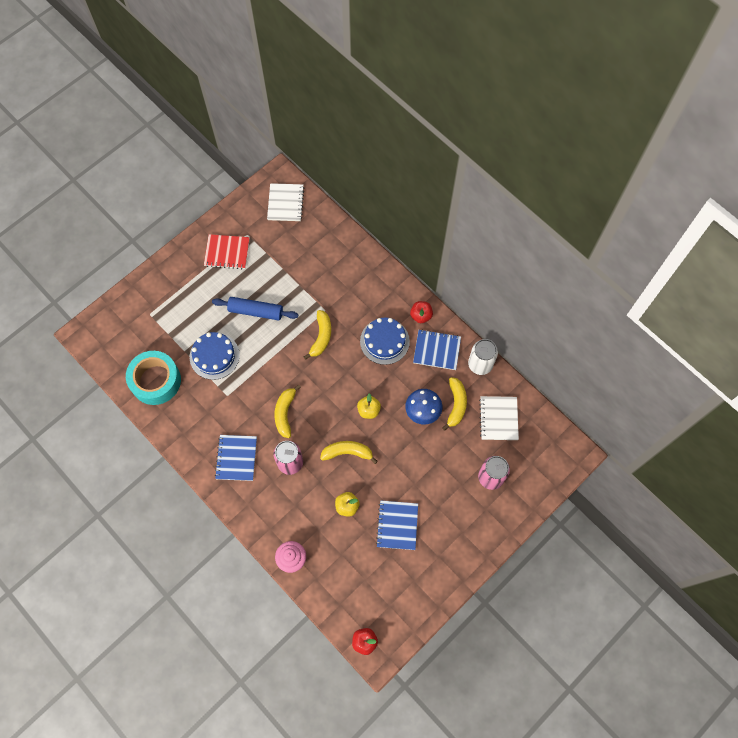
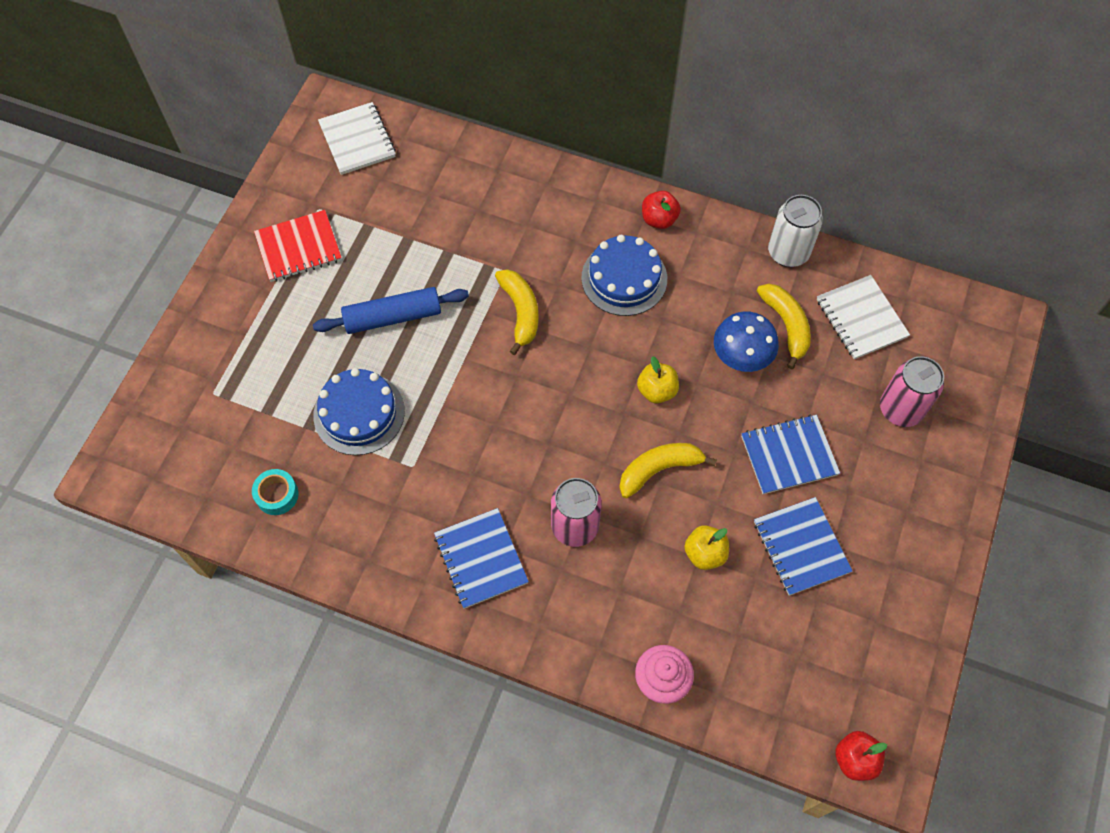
camera: 25 degrees left, 5 degrees down
(156, 381) = (277, 495): turquoise tape -> turquoise tape, size x0.46
(285, 413) = (524, 452): yellow banana -> none
(437, 350) = (711, 259): blue notebook -> blue notebook (789, 455)

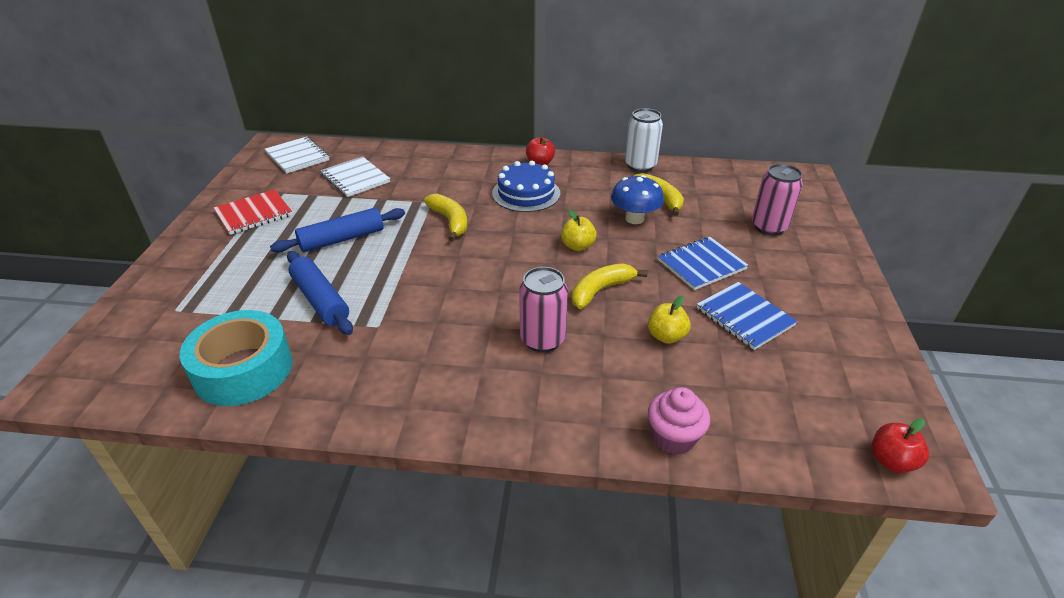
camera: 15 degrees left, 25 degrees down
(277, 495) = (243, 369): turquoise tape -> turquoise tape, size x2.19
(359, 413) = (320, 300): blue cake -> blue rolling pin
(481, 559) = (461, 379): blue notebook -> none
(861, 318) = (710, 188): white notebook -> white notebook (355, 178)

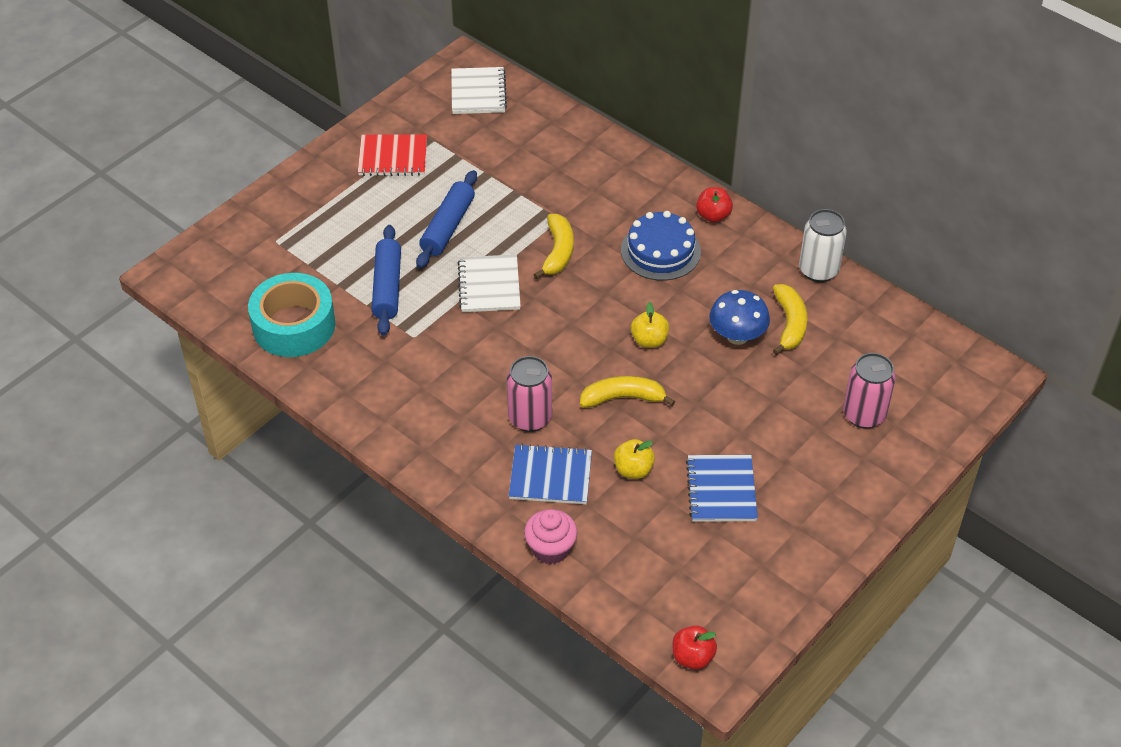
camera: 35 degrees right, 10 degrees up
(342, 239) = (448, 227): blue rolling pin -> blue rolling pin turned 75 degrees counterclockwise
(355, 178) = (512, 151): white notebook -> white notebook (489, 285)
(701, 265) = (744, 420): blue notebook -> blue notebook (550, 476)

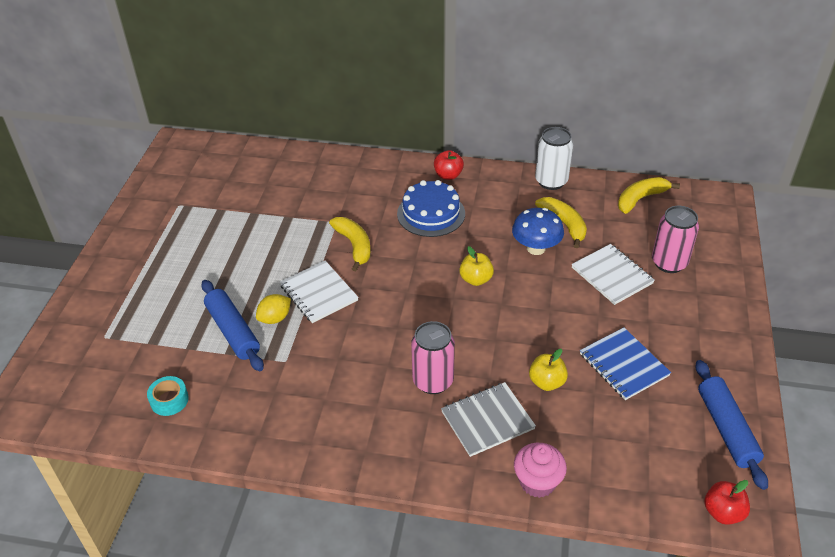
camera: 30 degrees left, 5 degrees down
(294, 325) = (169, 400): turquoise tape -> turquoise tape, size x0.46
(393, 157) = (166, 231): red notebook -> none
(432, 292) = (275, 318): none -> yellow lemon
(448, 227) = (251, 264): blue rolling pin -> blue rolling pin (726, 429)
(478, 92) = (204, 160): white notebook -> white notebook (612, 275)
(550, 476) = (487, 420): blue notebook -> grey notebook
(623, 398) = (492, 331): yellow banana -> yellow banana (640, 199)

